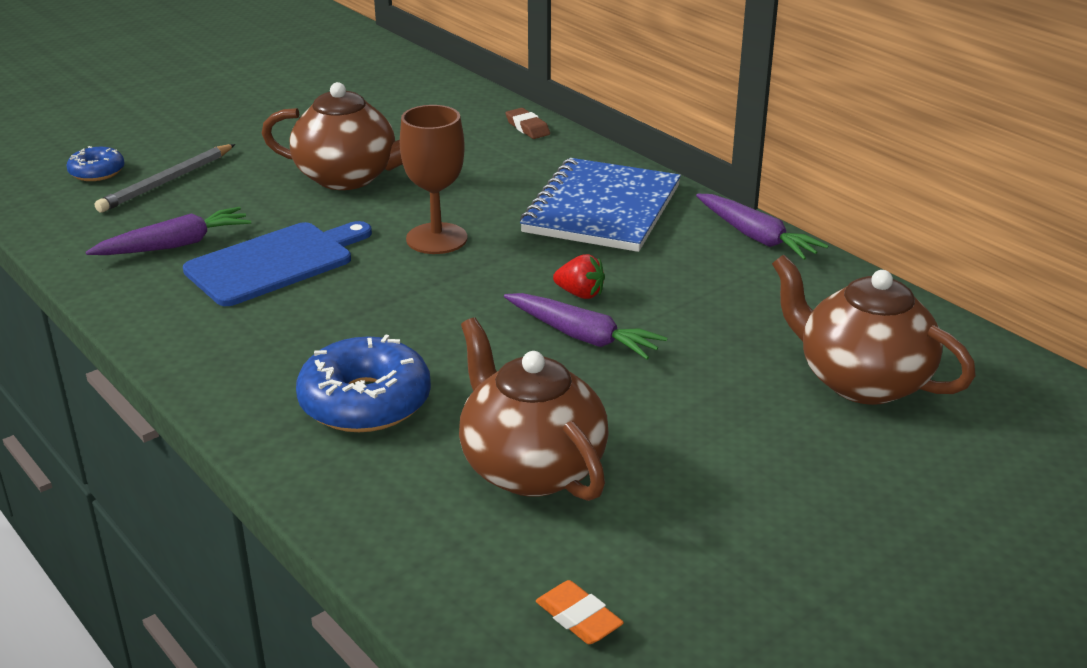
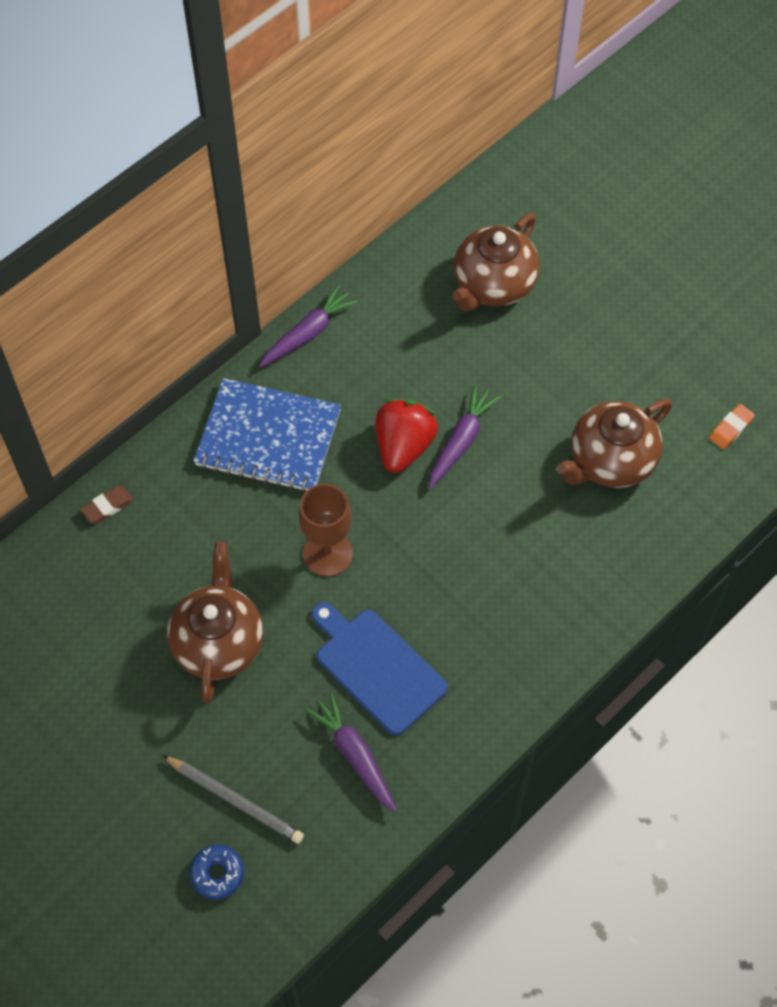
camera: 95 degrees left, 30 degrees up
(365, 402) = (557, 565): blue donut -> none
(580, 294) = (403, 446): red strawberry -> red strawberry, size x1.92

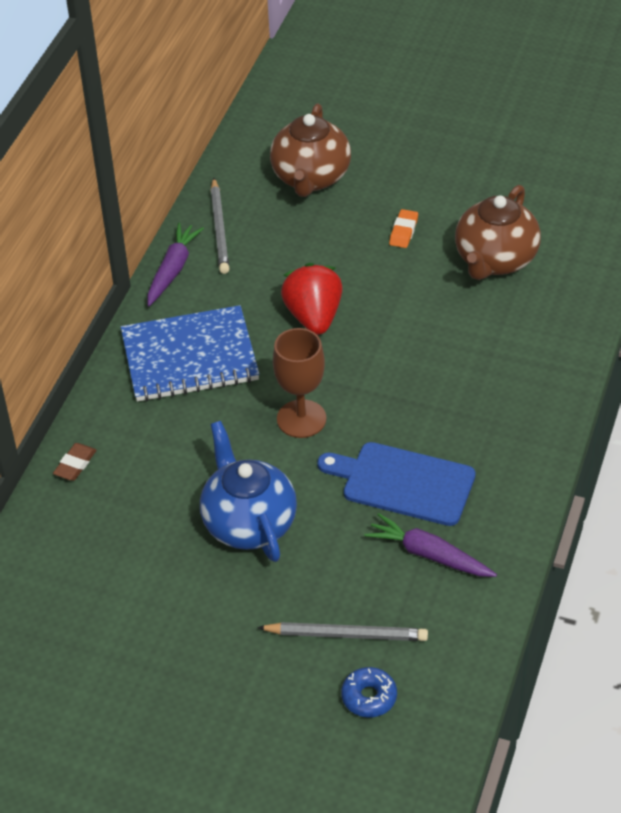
camera: 25 degrees left, 15 degrees down
(218, 642) = (248, 523): brown teapot -> blue teapot
(375, 306) = (219, 229): none -> grey pencil
(460, 442) = (360, 295): purple carrot -> none
(731, 428) = (575, 202): orange eraser -> orange eraser (403, 231)

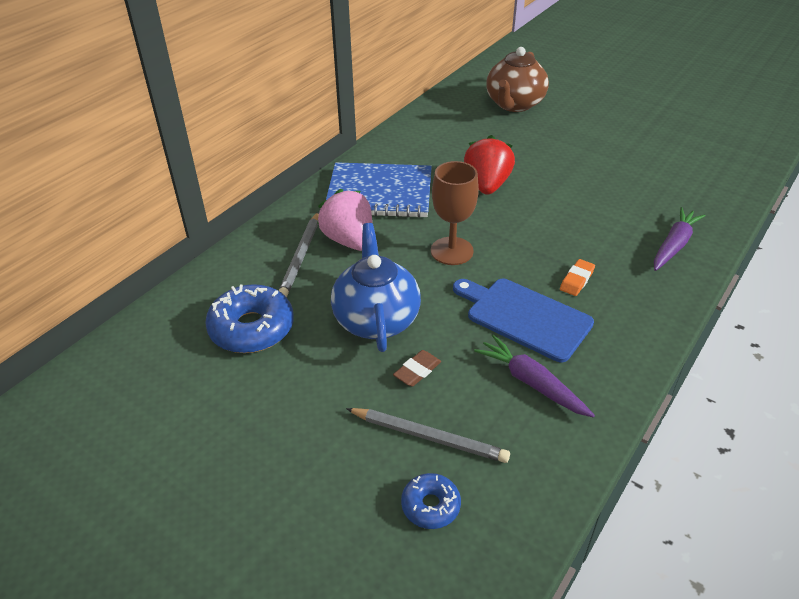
camera: 15 degrees right, 5 degrees down
(75, 464) = (256, 246): brown eraser -> brown eraser (417, 371)
(119, 566) = (252, 328): none -> blue donut
(172, 270) = (391, 139): purple carrot -> purple carrot (674, 245)
(180, 432) = (349, 240): none -> pink strawberry
(219, 229) = (436, 122): grey pencil -> grey pencil (301, 256)
(403, 231) = (575, 145): orange eraser -> orange eraser (576, 280)
(495, 260) = (646, 175): brown teapot -> none

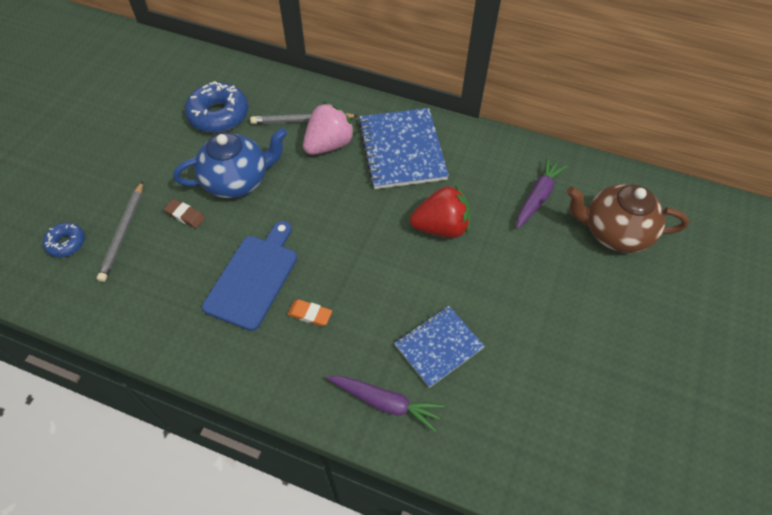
camera: 75 degrees right, 15 degrees up
(452, 251) = (331, 215): brown goblet -> none
(532, 383) = (178, 290): purple carrot -> purple carrot (537, 197)
(618, 207) = (438, 346): none -> blue notebook

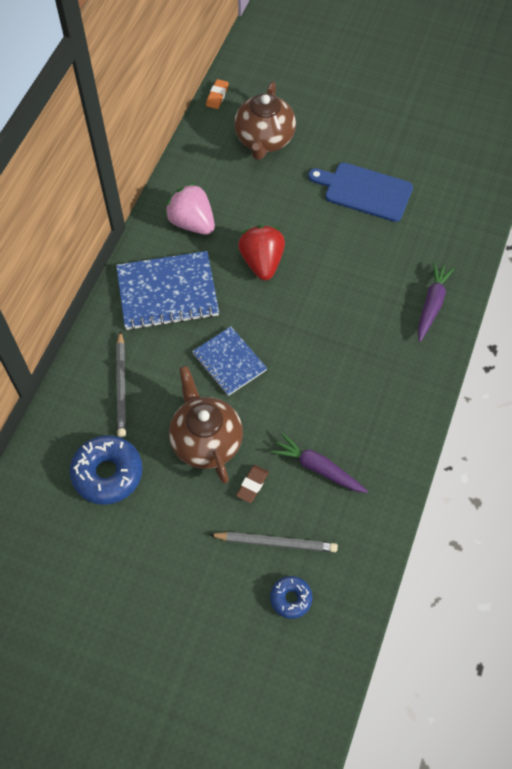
camera: 90 degrees left, 5 degrees up
(237, 181) = (206, 441): blue teapot -> brown teapot
(254, 278) = (324, 411): blue cutting board -> blue cutting board (364, 191)
(310, 314) = (358, 362): orange eraser -> orange eraser (217, 96)
(329, 145) = (158, 358): pink strawberry -> pink strawberry (192, 223)
(438, 346) = (380, 267): blue notebook -> blue notebook (229, 362)
(537, 197) = (227, 188): purple carrot -> purple carrot (318, 468)

